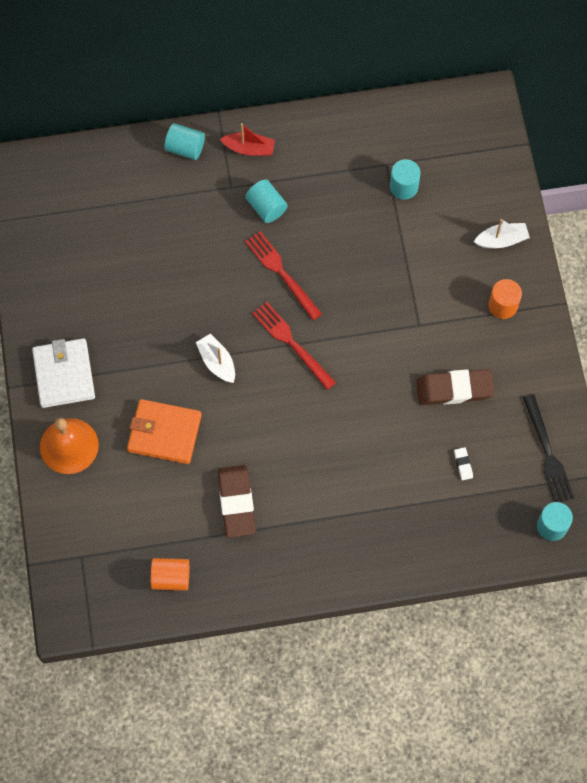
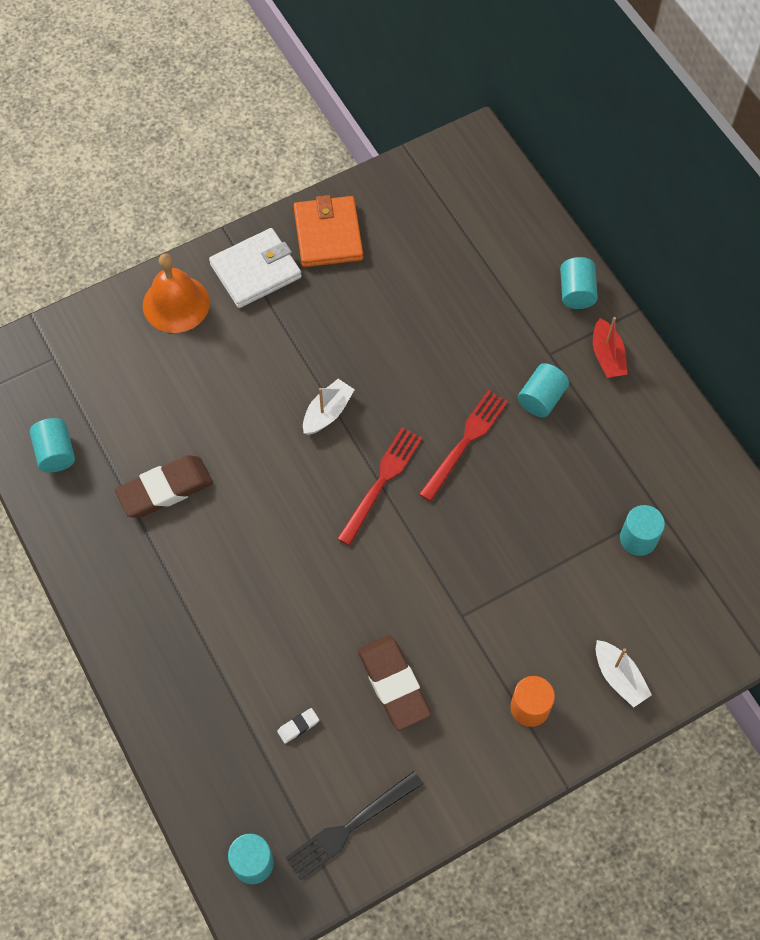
camera: 70 degrees right, 5 degrees down
(164, 433) = (223, 389): orange wallet -> orange wallet (328, 234)
(171, 578) = (56, 453): orange cylinder -> turquoise cylinder

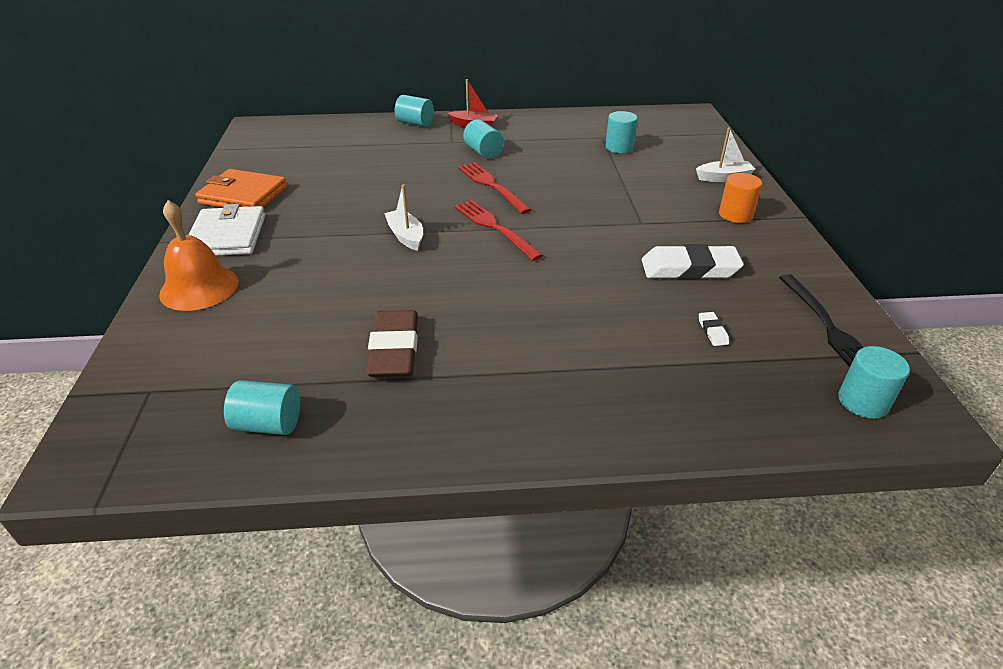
camera: 65 degrees left, 25 degrees down
(394, 684) = (689, 268): brown eraser -> white eraser

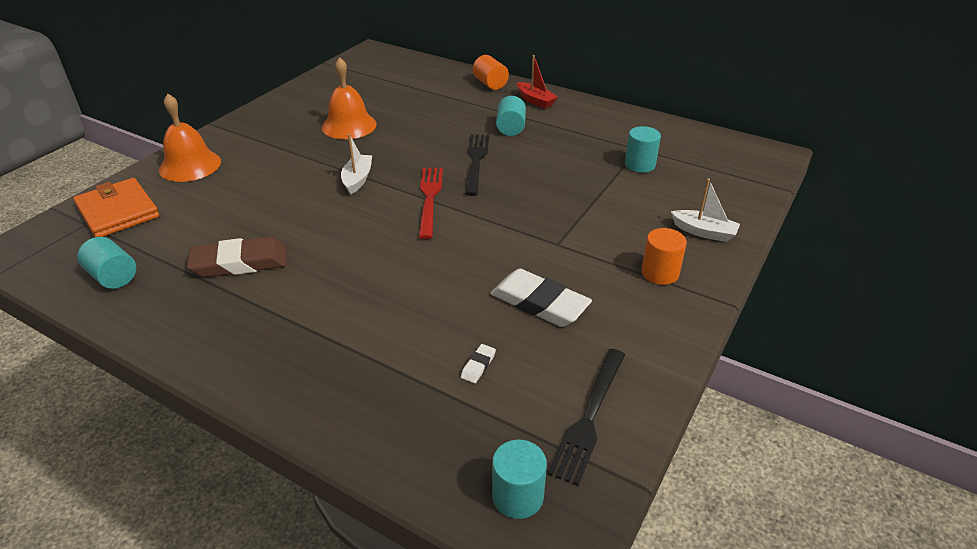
camera: 35 degrees right, 0 degrees up
(227, 236) = (249, 134): white wallet -> none
(243, 195) = (296, 106): orange wallet -> orange wallet (118, 212)
(328, 195) = (349, 125): none -> orange bell
(394, 349) = (240, 263): brown eraser -> brown eraser turned 45 degrees clockwise
(415, 123) = (490, 84): turquoise cylinder -> orange cylinder
(491, 186) = (476, 161): red fork -> black fork

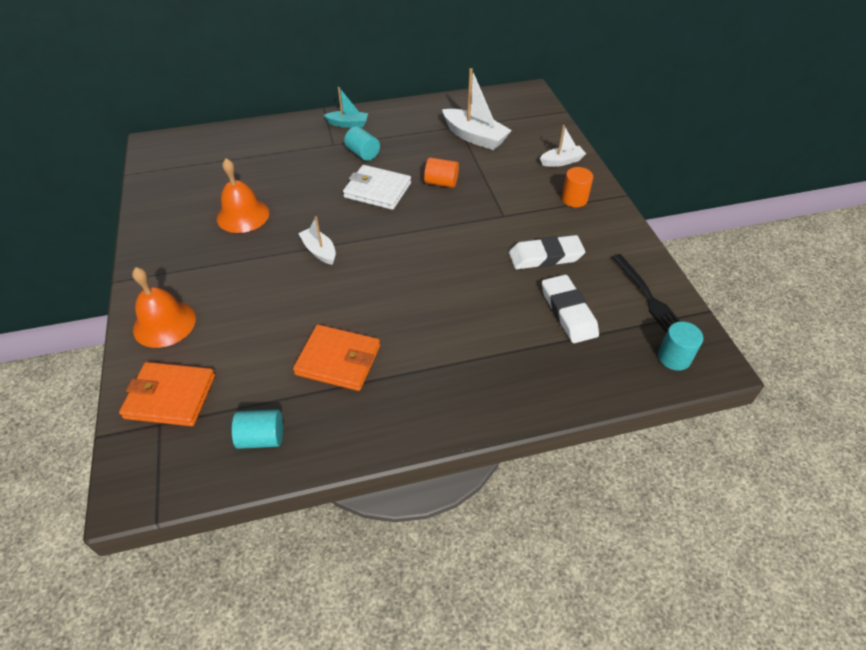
camera: 45 degrees left, 10 degrees up
(240, 263) = (338, 360): brown eraser -> orange wallet
(429, 198) = (389, 234): red fork -> none
(476, 161) = (377, 190): black fork -> white wallet
(478, 366) = (568, 312): white eraser -> white eraser, size x2.39
(490, 84) = (296, 126): orange cylinder -> orange cylinder (441, 183)
(535, 101) = (348, 124): red boat -> turquoise boat
(640, 165) = (474, 137): turquoise cylinder -> white boat

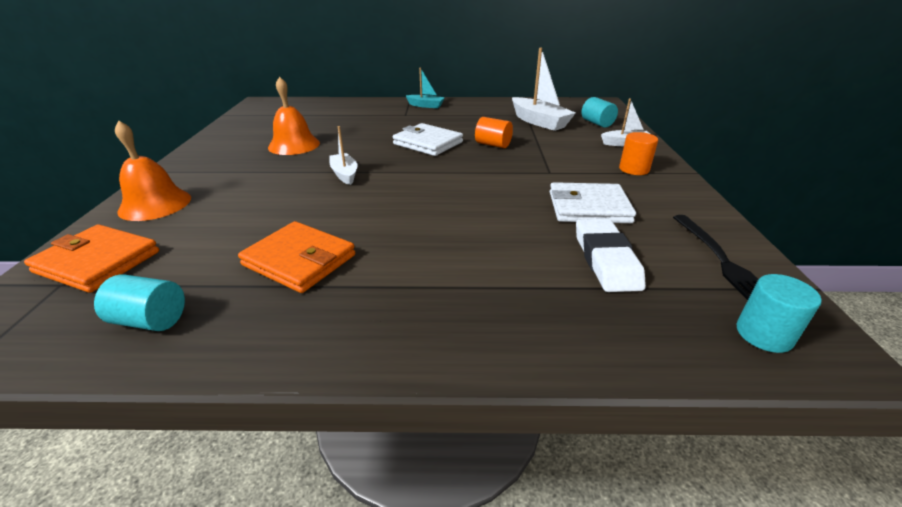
camera: 15 degrees right, 15 degrees down
(363, 154) = (428, 122): turquoise cylinder -> turquoise cylinder (597, 123)
(545, 256) = (588, 207): white eraser -> white wallet

